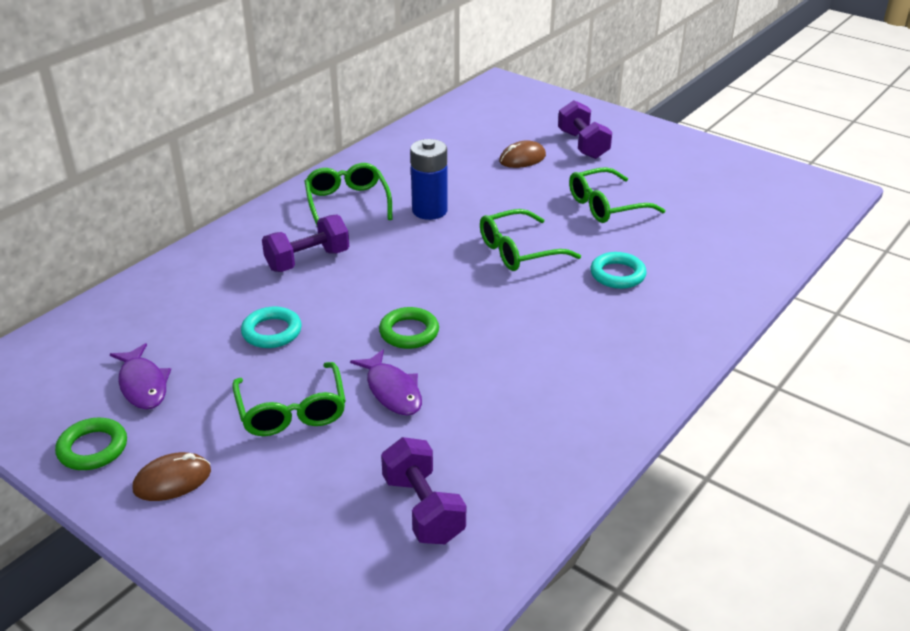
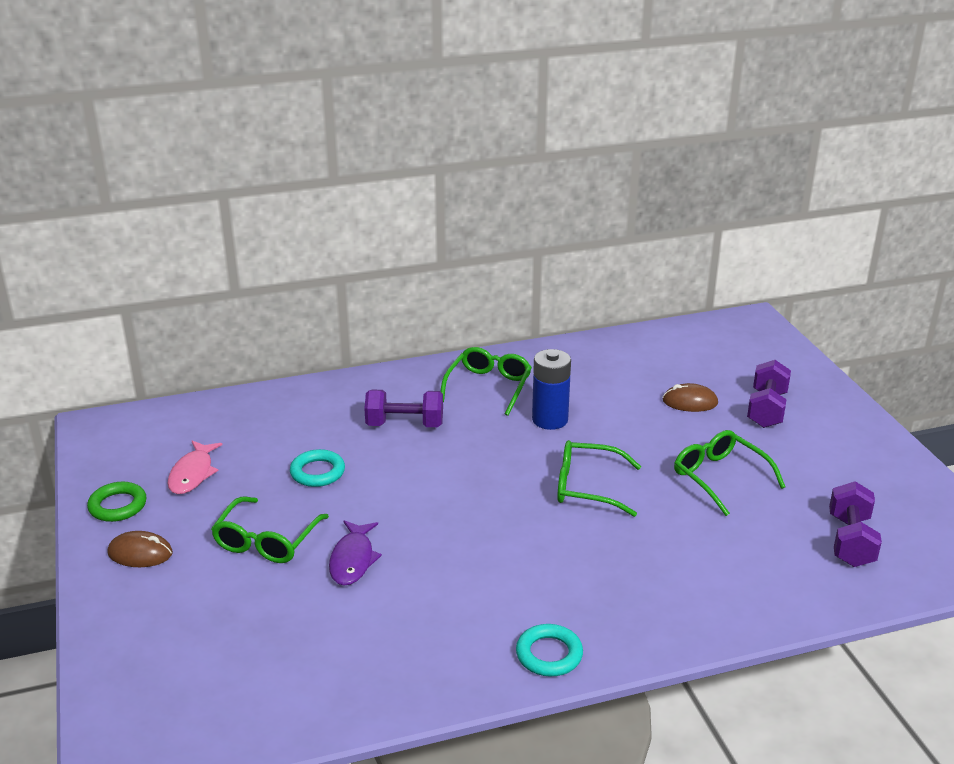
camera: 35 degrees right, 5 degrees down
(143, 384) = (193, 474): purple fish -> pink fish
(409, 332) = (417, 518): green ring -> none
(423, 509) = (275, 662): purple dumbbell -> purple dumbbell (850, 541)
(606, 206) = (720, 477): green glasses -> green glasses turned 45 degrees clockwise
(617, 274) = (654, 546): turquoise ring -> turquoise ring (549, 654)

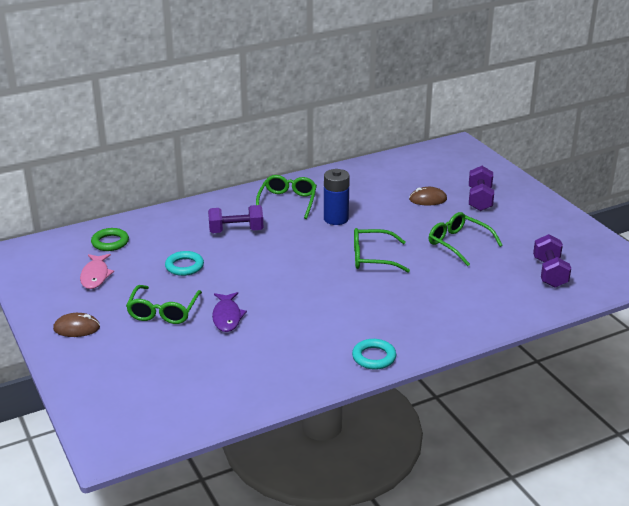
camera: 10 degrees left, 0 degrees up
(118, 506) = (49, 301): green ring -> green ring (110, 242)

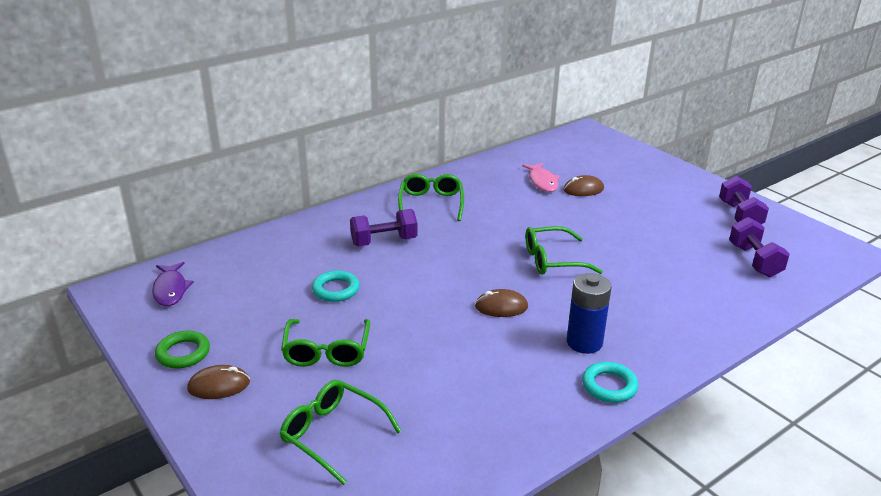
camera: 10 degrees left, 0 degrees up
(95, 276) = (227, 311): pink fish -> pink fish (542, 182)
(110, 242) = (236, 268): green ring -> green ring (183, 353)
(227, 317) = (409, 350): purple fish -> purple fish (170, 289)
(313, 291) = (501, 307): none -> brown mouse
(336, 219) = (493, 218): blue battery -> blue battery (584, 342)
(458, 244) = (640, 236): green glasses -> green glasses (332, 434)
(480, 199) = (638, 186): purple dumbbell -> purple dumbbell (739, 215)

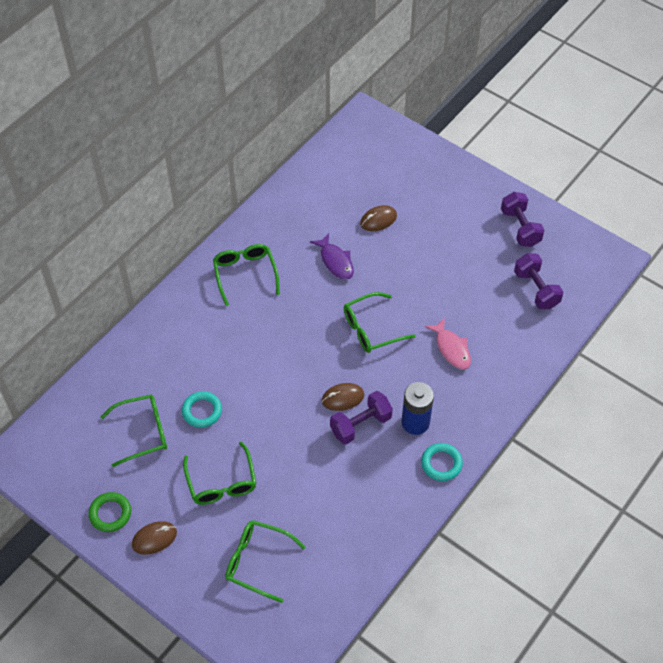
camera: 15 degrees left, 25 degrees up
(170, 289) = (62, 446): purple fish -> purple fish (335, 261)
(262, 294) = (143, 432): none -> green glasses
(384, 241) = (220, 339): purple dumbbell -> purple dumbbell (360, 425)
(542, 182) = (338, 216): pink fish -> pink fish (451, 348)

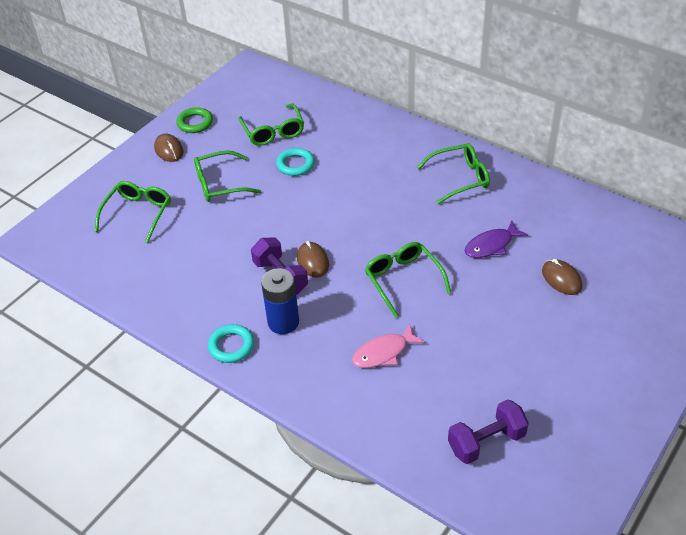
camera: 90 degrees right, 10 degrees down
(520, 228) = (588, 425): purple dumbbell -> none

